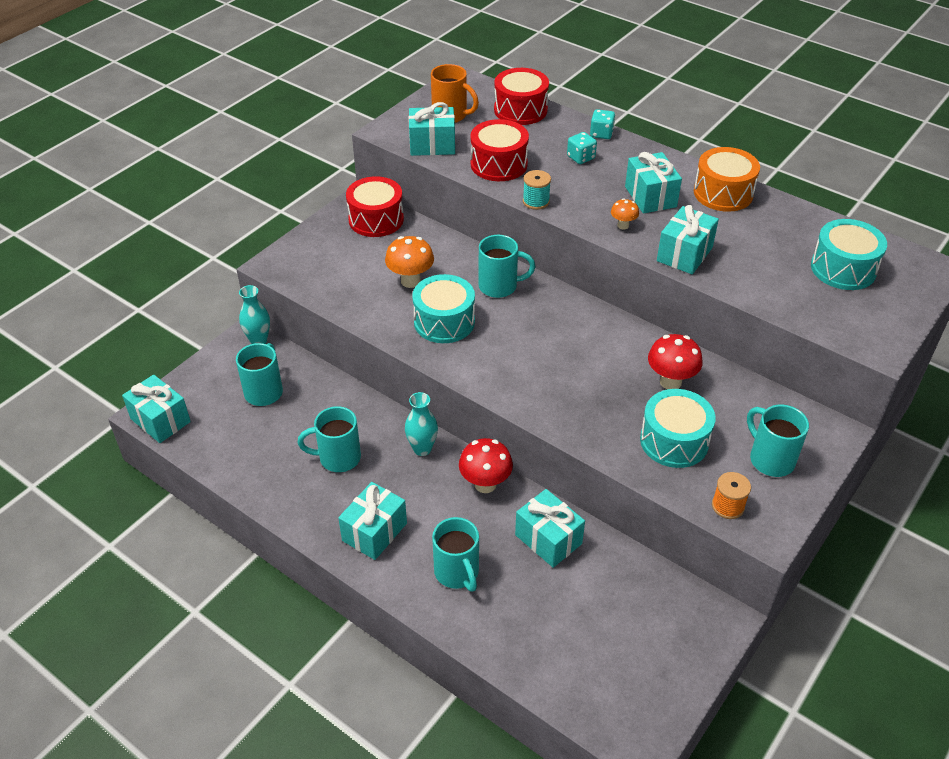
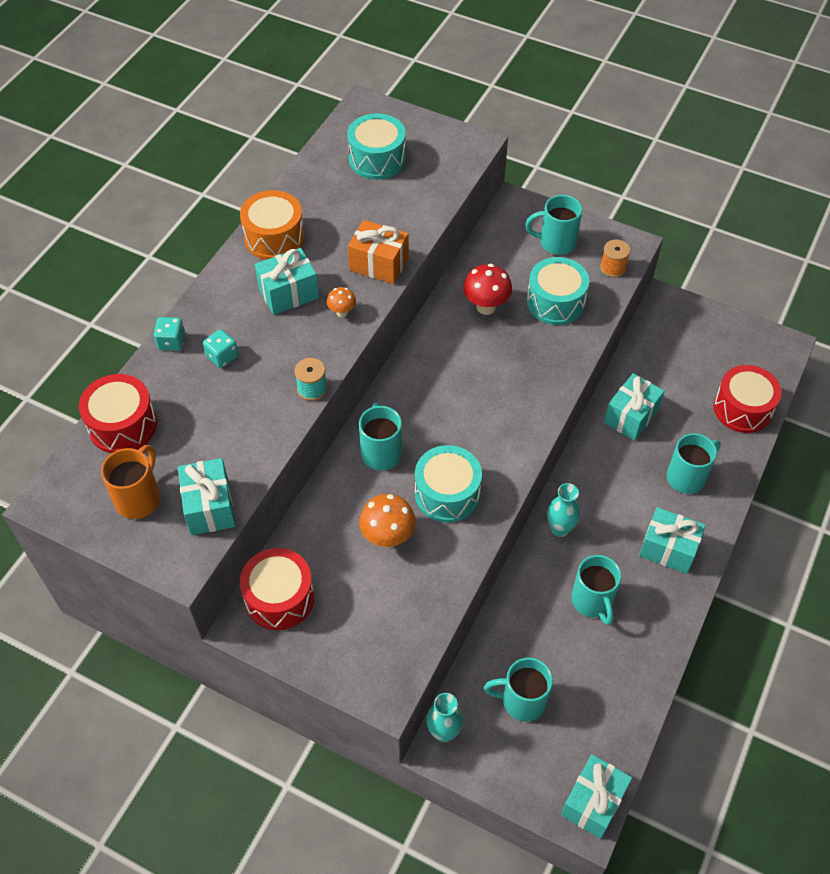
camera: 100 degrees left, 10 degrees up
(485, 484) = (587, 470): red mushroom -> none
(499, 164) = (244, 432): red drum -> red drum (742, 408)
(684, 254) = (379, 264): turquoise gift -> orange gift
(770, 459) = (556, 242): turquoise mug -> turquoise mug turned 45 degrees clockwise

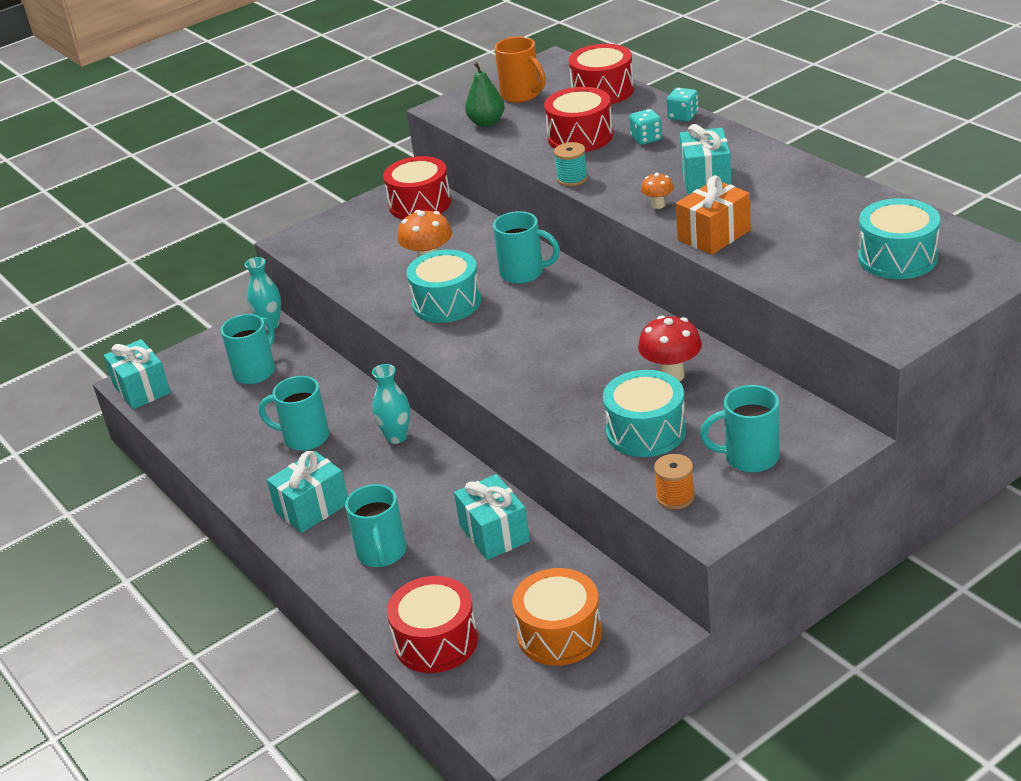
camera: 120 degrees right, 20 degrees down
(209, 507) = (486, 122): turquoise gift -> green pear
(227, 410) = (580, 137): none -> red drum
(274, 238) = (794, 178): orange drum -> orange drum (559, 634)
(556, 242) = (749, 457): turquoise mug -> turquoise mug turned 120 degrees counterclockwise

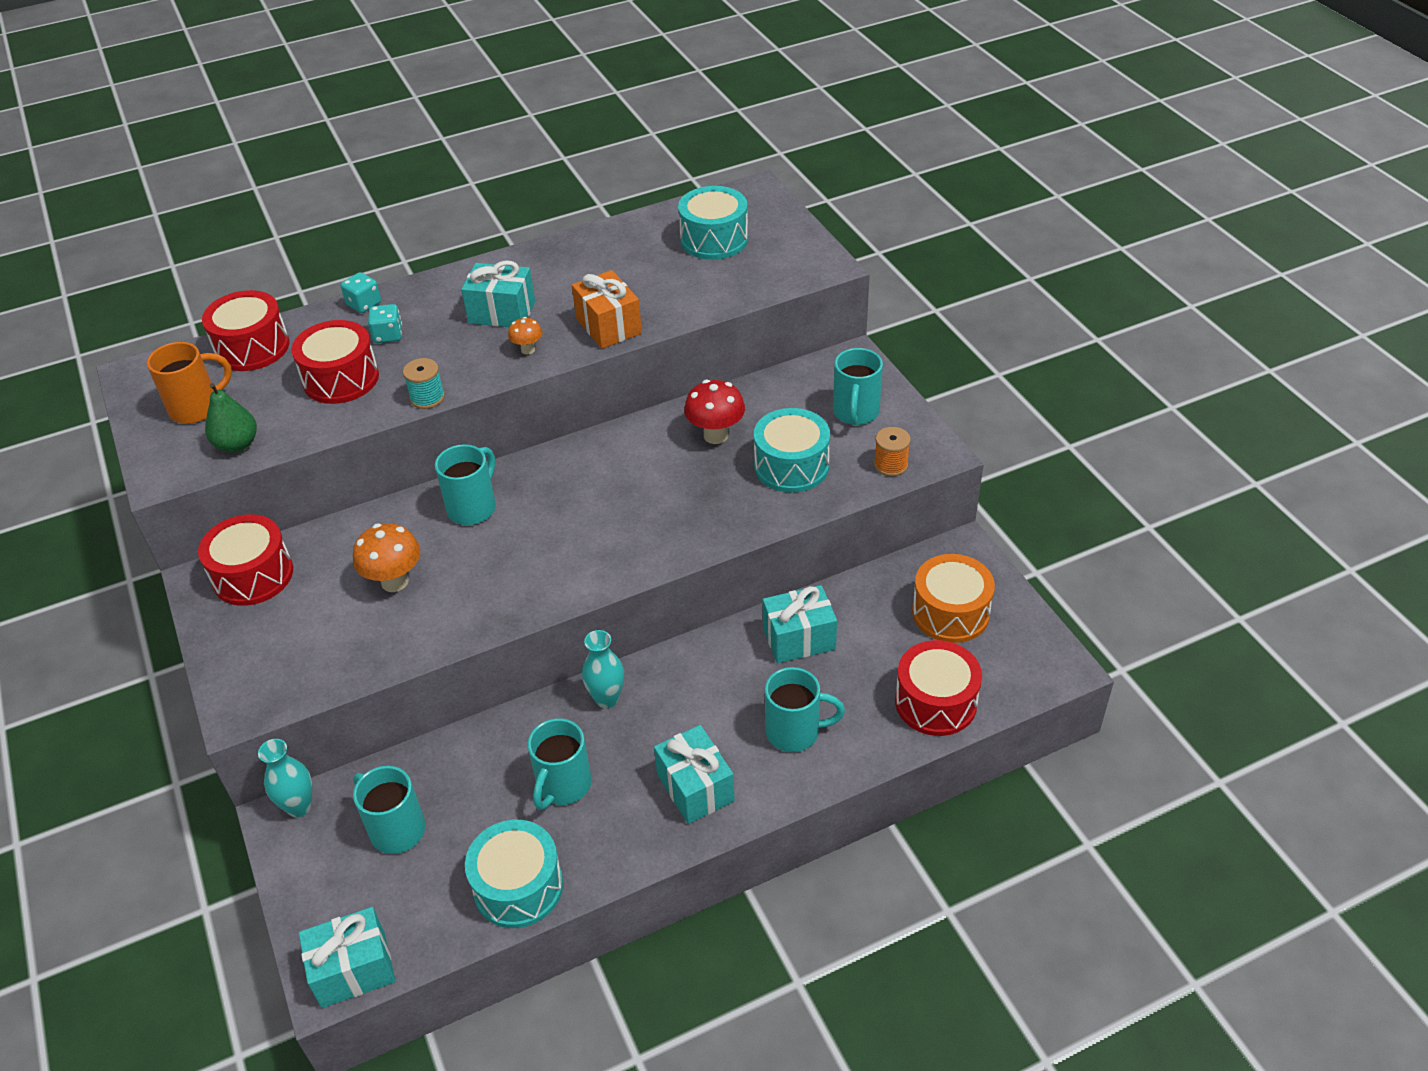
camera: 80 degrees left, 10 degrees up
(446, 303) = (488, 576): turquoise drum -> turquoise drum (518, 887)

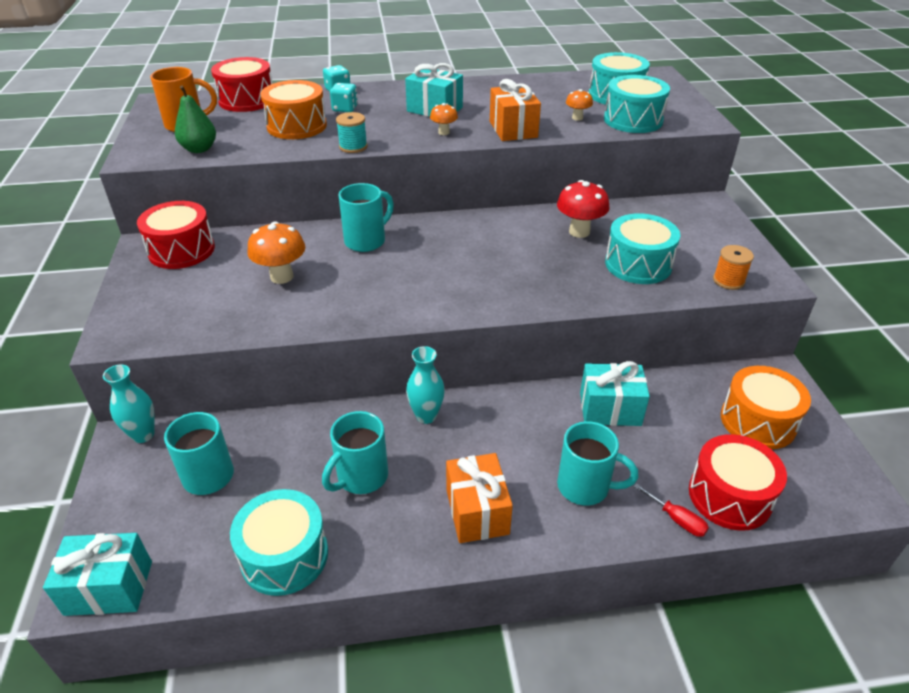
camera: 15 degrees right, 5 degrees down
(341, 379) = (297, 126): red drum -> orange drum
(678, 290) = (577, 118): none -> orange mushroom
(695, 788) = (477, 512): turquoise gift -> orange gift
(744, 280) = (633, 120): none -> turquoise drum
(855, 413) = (704, 239): turquoise mug -> none
(890, 740) = (677, 519): none -> red screwdriver

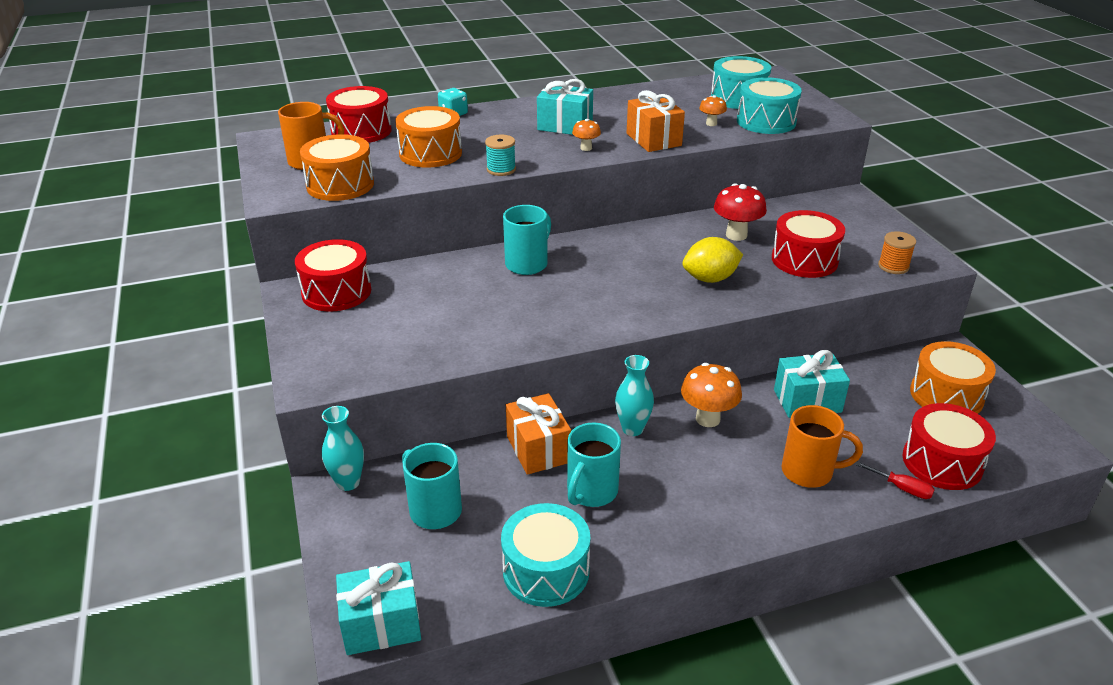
camera: 10 degrees left, 5 degrees down
(199, 149) = (340, 185): green pear -> orange drum
(282, 277) = (457, 307): orange mushroom -> orange mushroom (707, 419)
(345, 109) = (471, 132): turquoise dice -> none
(477, 512) = (716, 507): orange gift -> orange gift (538, 449)
(535, 274) = (710, 279): none -> yellow lemon
(585, 487) = (809, 472): turquoise mug -> orange mug
(638, 264) = (804, 260): turquoise drum -> red drum

